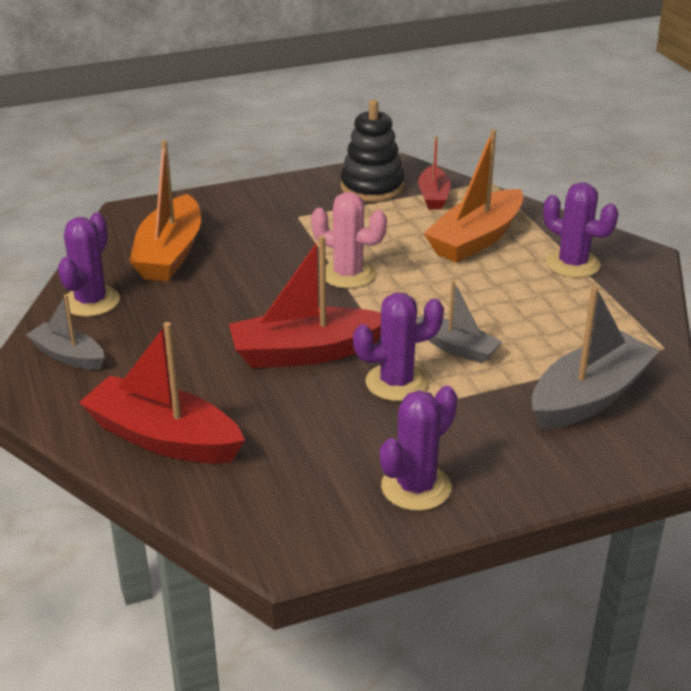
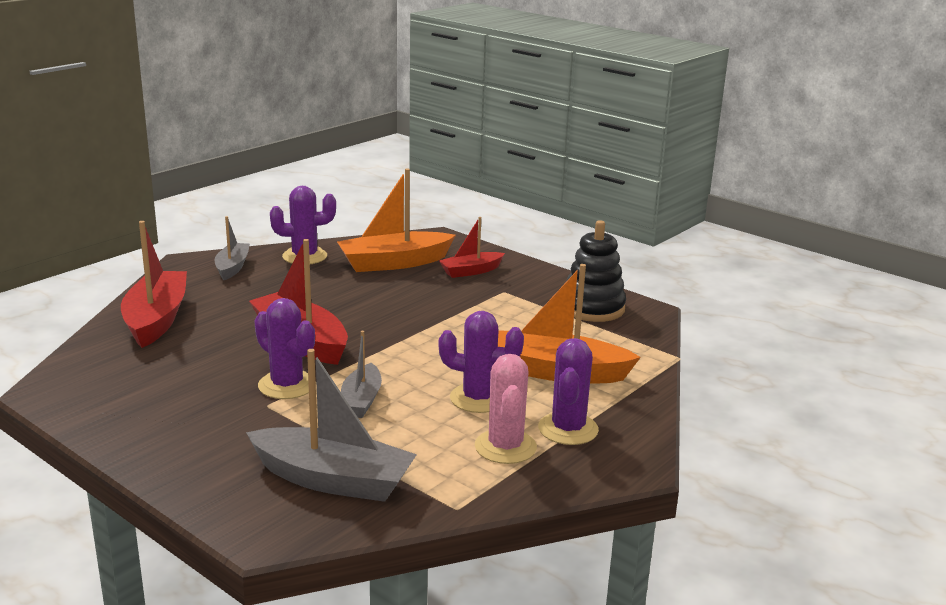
camera: 60 degrees right, 10 degrees down
(348, 274) = (433, 331): pink cactus -> pink cactus (505, 447)
(416, 487) = (147, 423): purple cactus -> purple cactus (478, 398)
(433, 196) = (612, 337): red boat -> red boat (471, 271)

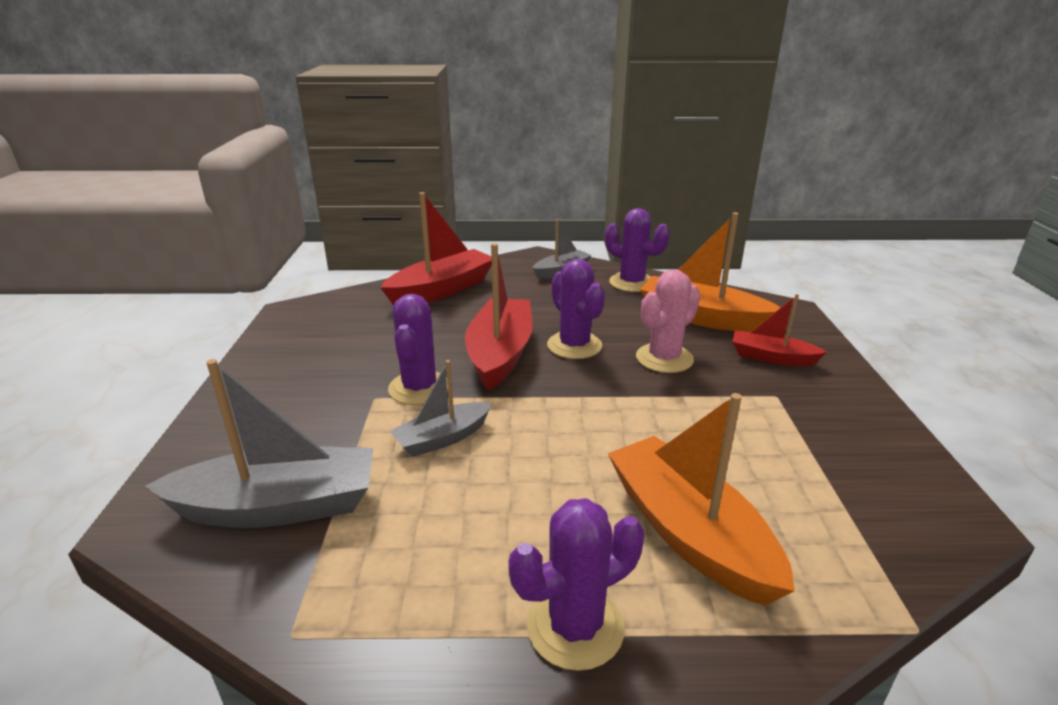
camera: 50 degrees right, 5 degrees up
(333, 480) = (278, 506): grey boat -> grey boat turned 75 degrees counterclockwise
(478, 398) = (545, 507): purple cactus -> purple cactus (574, 345)
(505, 447) = (468, 593): pink cactus -> pink cactus (664, 358)
(592, 308) = (870, 472): black stacking toy -> none

